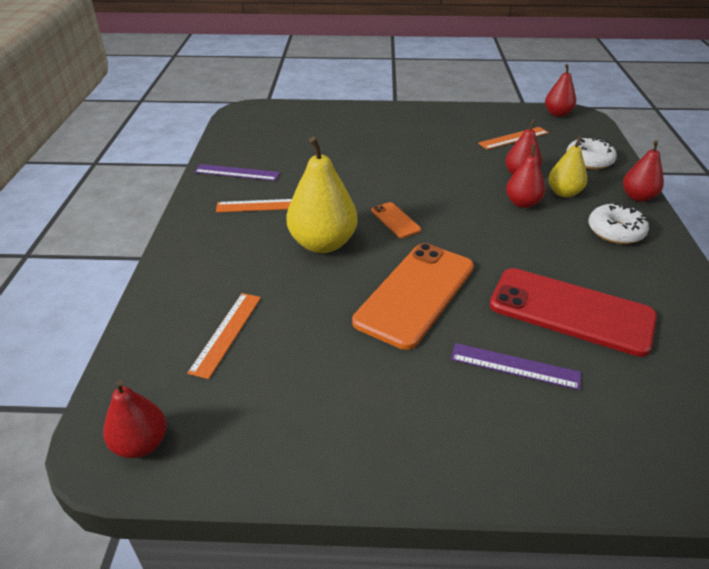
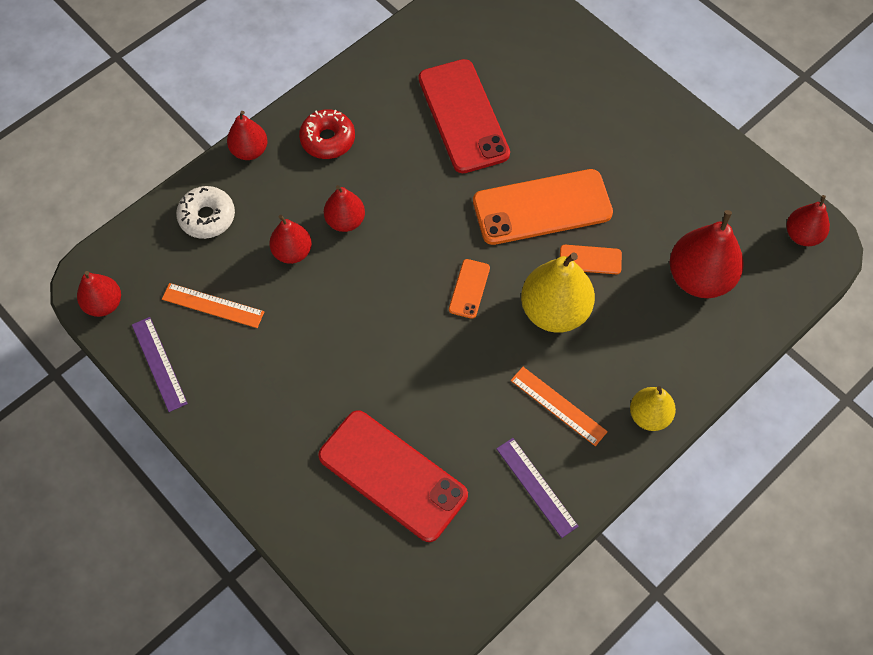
camera: 135 degrees left, 25 degrees up
(226, 333) = (699, 278): orange ruler -> red pear
(323, 140) = (392, 475): none -> red phone
(334, 286) = (590, 260): none -> orange phone
(515, 366) = (548, 115): purple ruler -> purple ruler (159, 363)
(564, 193) = (295, 203): yellow pear -> yellow pear (649, 415)
(615, 231) = (328, 139): white donut -> red donut

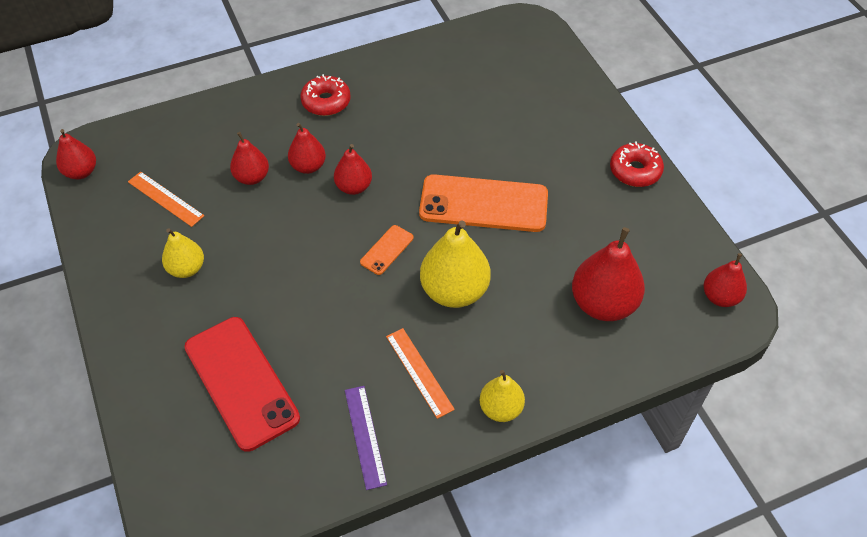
camera: 20 degrees right, 10 degrees down
(159, 363) = (98, 230): purple ruler -> none
(207, 217) = (198, 132): white donut -> none
(249, 151) = (258, 93): red pear -> red pear (354, 187)
(276, 375) = (186, 268): none -> yellow pear
(463, 116) = (449, 115): red phone -> none
(590, 260) = (507, 258): orange phone -> none
(673, 124) = (635, 171): none -> red donut

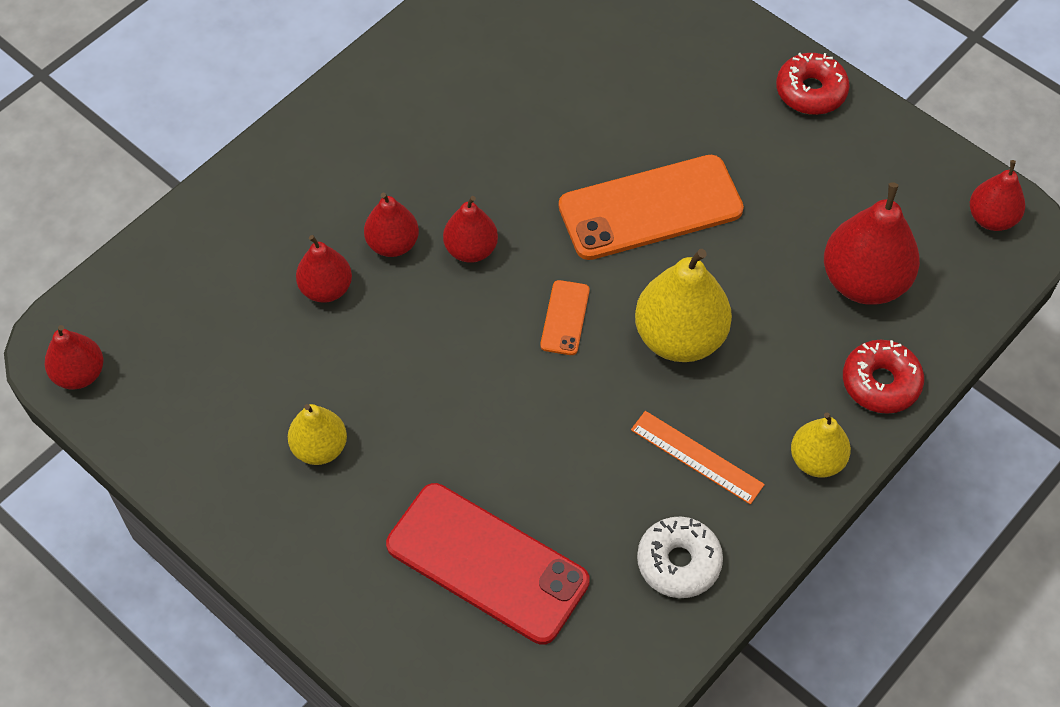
camera: 25 degrees left, 5 degrees up
(165, 199) = (226, 365): orange ruler -> none
(326, 102) = (359, 142): red donut -> red donut (880, 383)
(365, 436) = (678, 562): purple ruler -> white donut

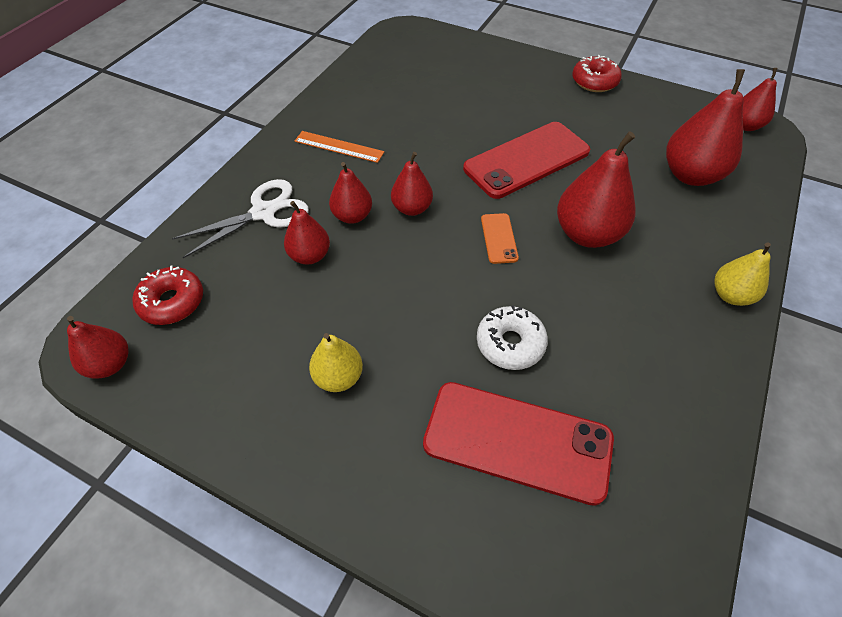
camera: 15 degrees left, 5 degrees down
(284, 214) = (263, 212): none -> white scissors
(650, 208) = (526, 160): orange phone -> red phone
(678, 562) = (673, 399): white donut -> white donut (510, 343)
(679, 337) = (587, 234): yellow pear -> red pear
(696, 457) = (643, 313): orange ruler -> orange ruler (339, 147)
(880, 383) = (741, 233): red donut -> red donut (172, 302)

